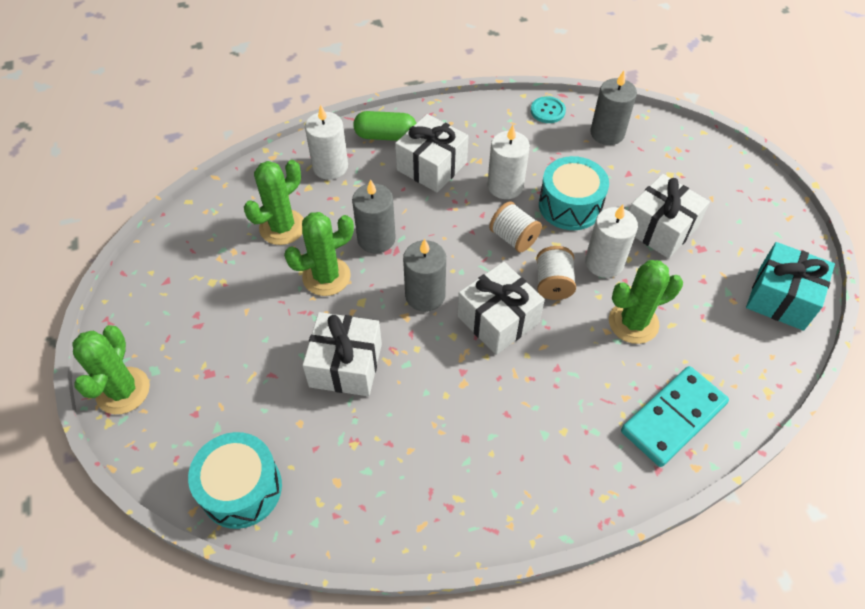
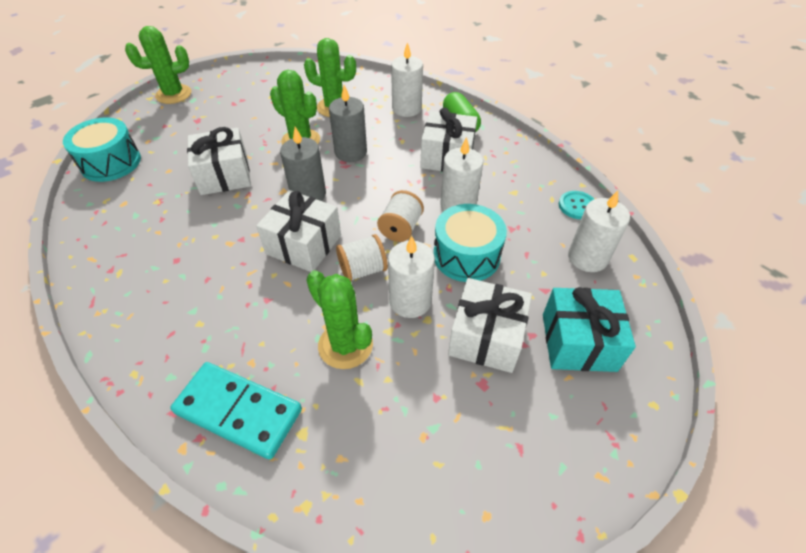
camera: 65 degrees right, 5 degrees down
(607, 133) = (587, 257): grey candle -> white candle
(781, 298) = (456, 493): turquoise gift -> turquoise gift (578, 342)

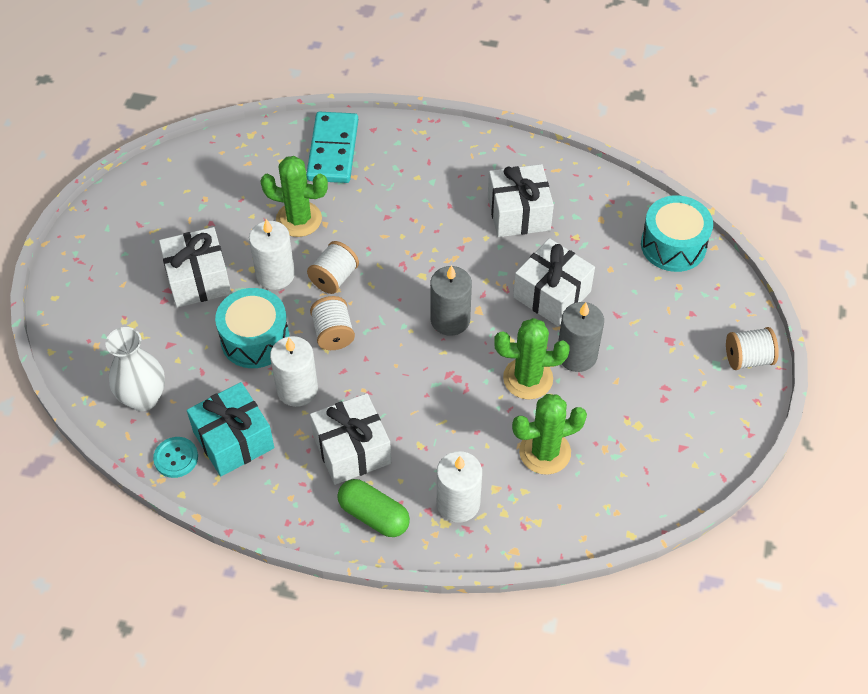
camera: 145 degrees right, 5 degrees up
(173, 94) = (748, 359): green cactus -> white spool
(239, 411) = (333, 150): turquoise domino -> turquoise domino turned 75 degrees counterclockwise
(304, 244) = (403, 271): white gift -> white gift (518, 213)
(350, 152) = (460, 394): grey candle -> grey candle (576, 355)
(578, 342) = (124, 314): turquoise gift -> turquoise gift (233, 440)
(587, 257) = (143, 398): white candle -> white vase

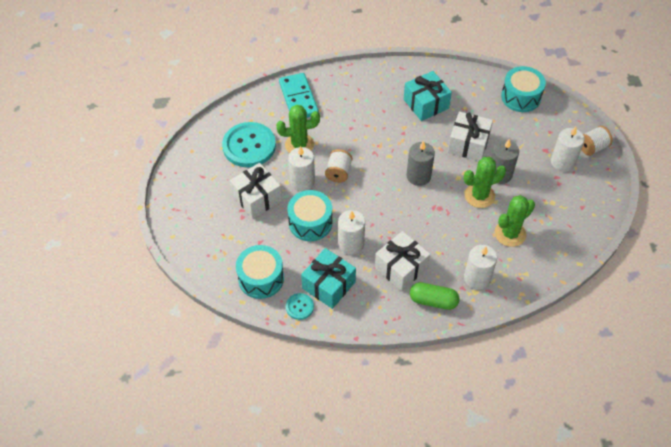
camera: 20 degrees left, 0 degrees up
(143, 398) = (261, 278): white vase -> turquoise drum
(226, 200) = (249, 146): none -> turquoise button
(333, 333) = (355, 205): white spool -> none
(518, 213) = (426, 104): white gift -> turquoise gift
(687, 367) = (562, 162): none -> white candle

